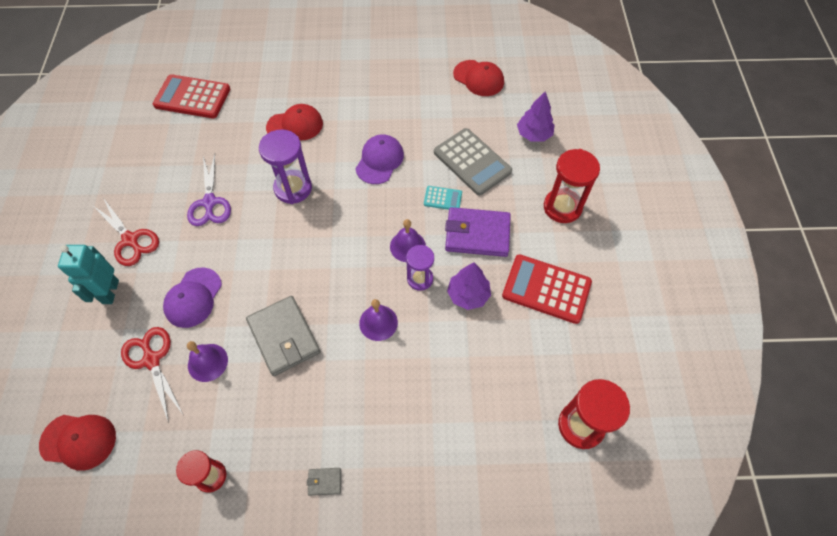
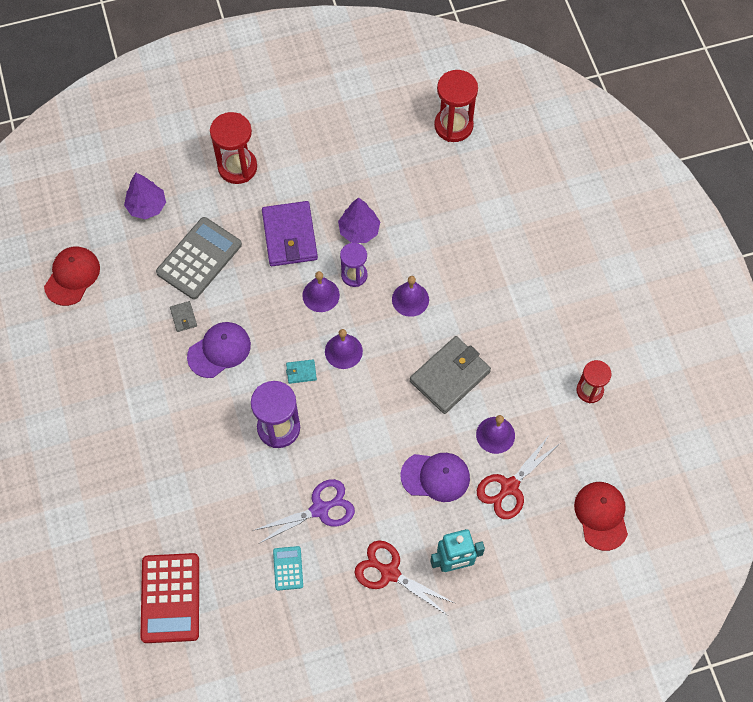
camera: 105 degrees left, 5 degrees up
(130, 240) = (389, 572): red scissors -> red scissors turned 90 degrees counterclockwise
(295, 125) = (189, 457): red cap -> none
(324, 481) = (562, 301): grey wallet -> grey wallet (183, 317)
(337, 215) = (301, 372): none -> turquoise wallet
(344, 252) = (343, 351): none -> purple bell
(379, 160) = (219, 350): purple cap -> purple cap turned 135 degrees clockwise
(442, 198) = (254, 276): turquoise calculator -> turquoise calculator (288, 568)
(546, 289) = (334, 168): red calculator -> none

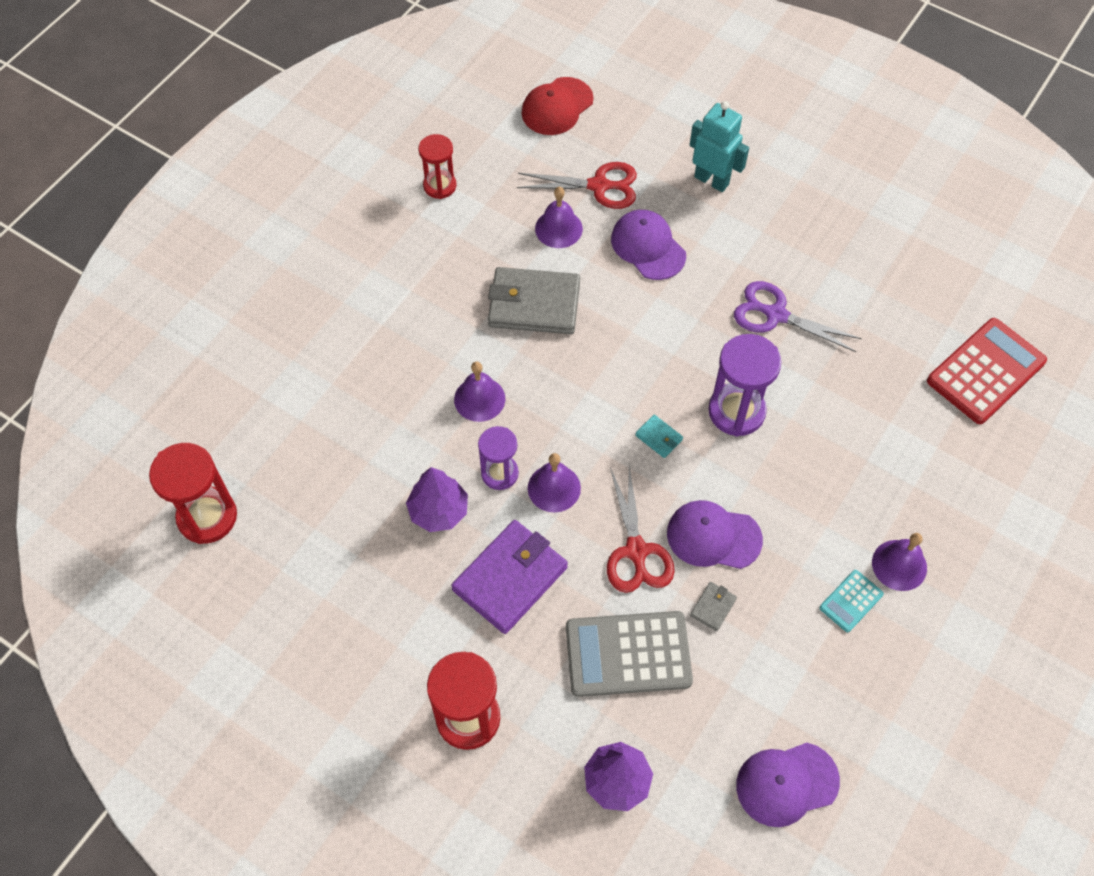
camera: 130 degrees left, 5 degrees down
(72, 276) = (786, 784): red cap -> purple cap
(288, 568) = (855, 299): turquoise calculator -> turquoise calculator (851, 601)
(343, 351) = (597, 416): purple bell -> purple bell (899, 565)
(389, 572) = (772, 220): red scissors -> red scissors (636, 551)

